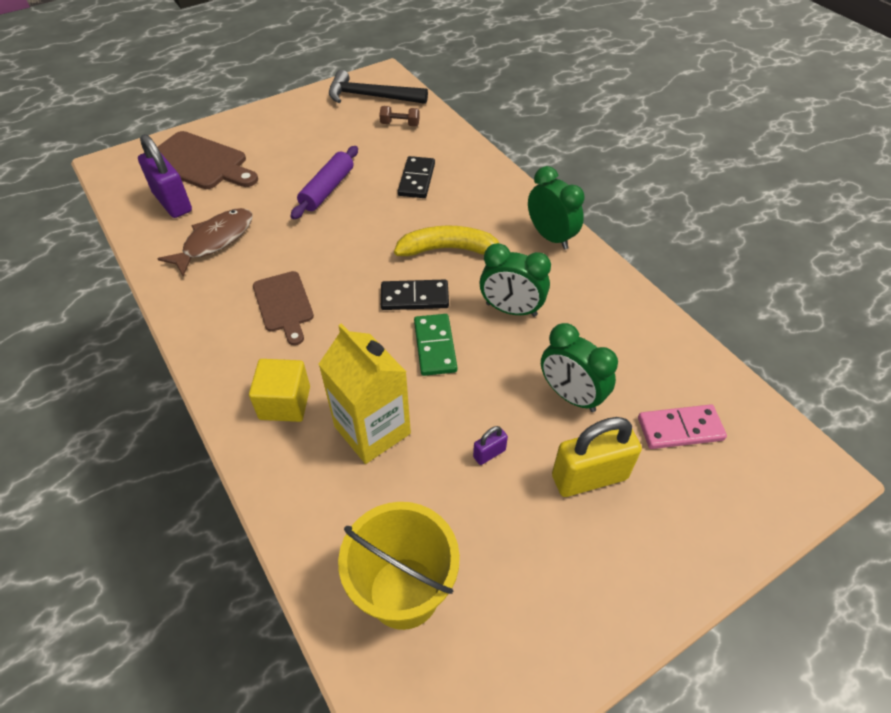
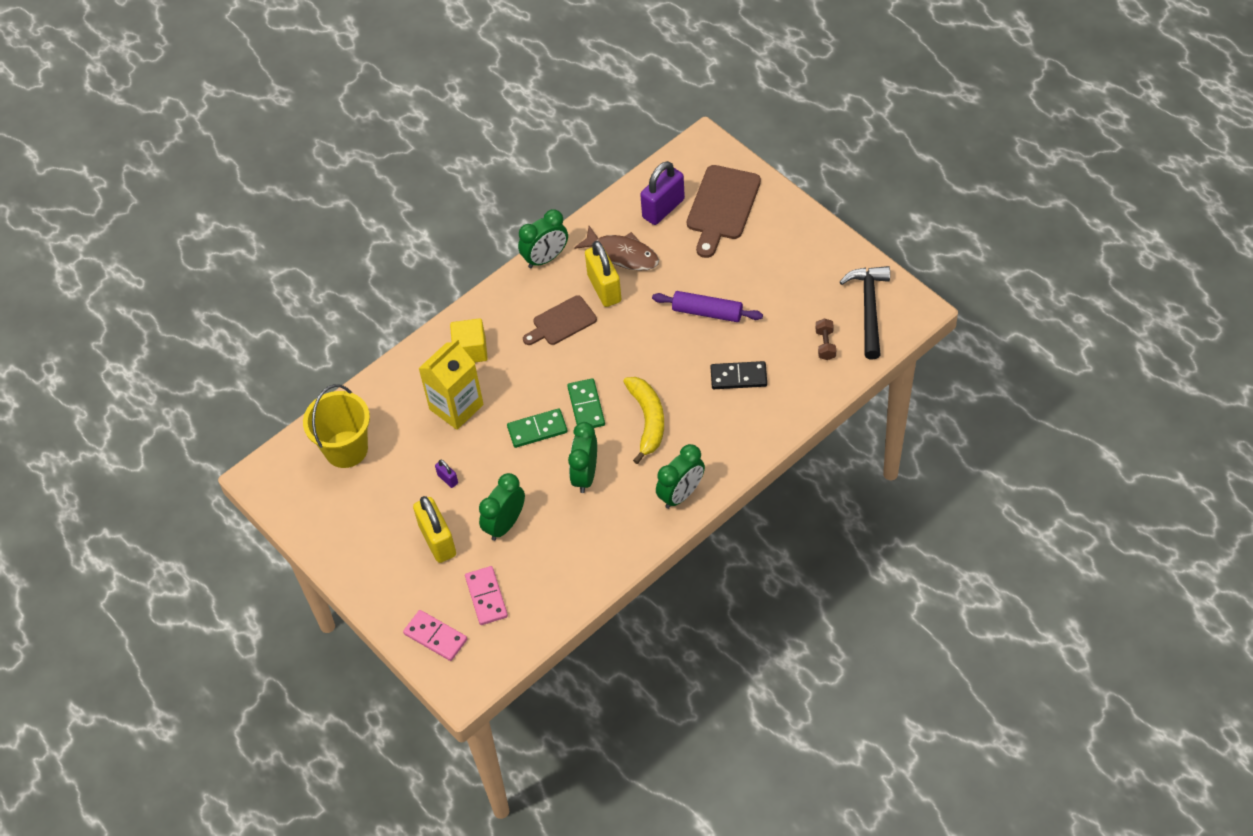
camera: 85 degrees right, 5 degrees up
(179, 308) = (545, 258): none -> green clock
(254, 261) = (604, 288): none -> yellow padlock
(414, 297) = (586, 406): black domino -> green domino
(745, 496) = (435, 636): none -> pink domino

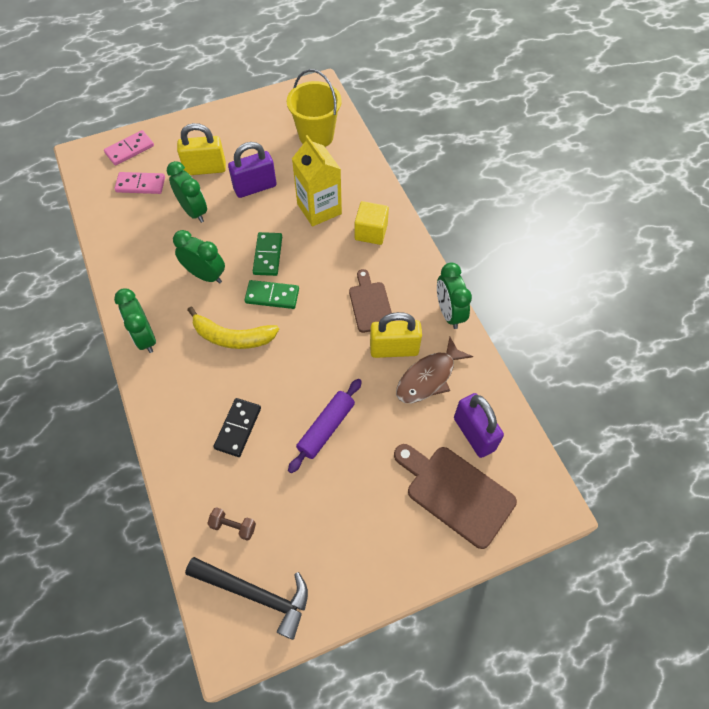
camera: 105 degrees right, 5 degrees up
(447, 479) = (255, 187): purple padlock -> purple padlock, size x2.18

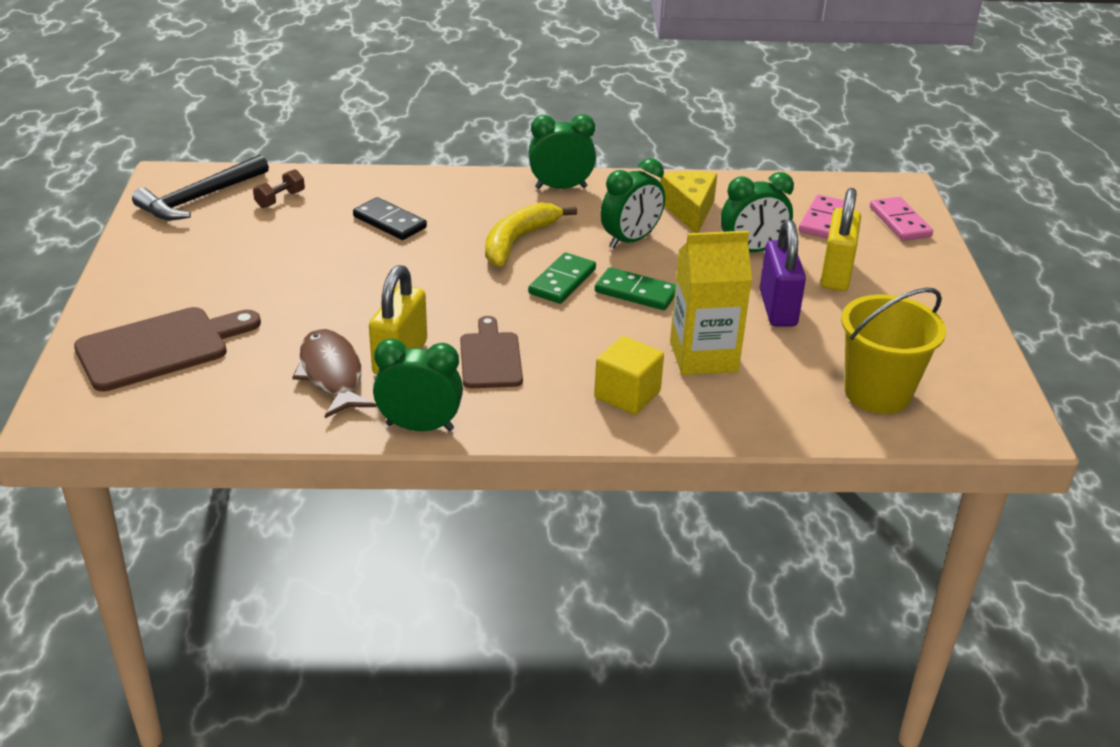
camera: 110 degrees right, 25 degrees down
(152, 254) = (689, 210): none -> yellow cheese
(326, 428) = (335, 277): purple rolling pin -> none
(370, 304) = (490, 357): brown cutting board -> brown cutting board turned 105 degrees counterclockwise
(474, 434) = (216, 387): purple padlock -> none

